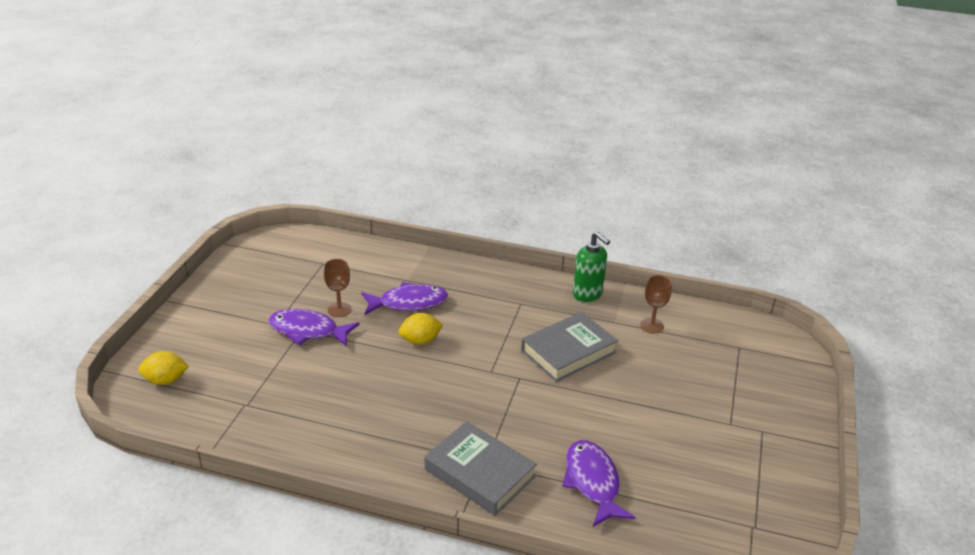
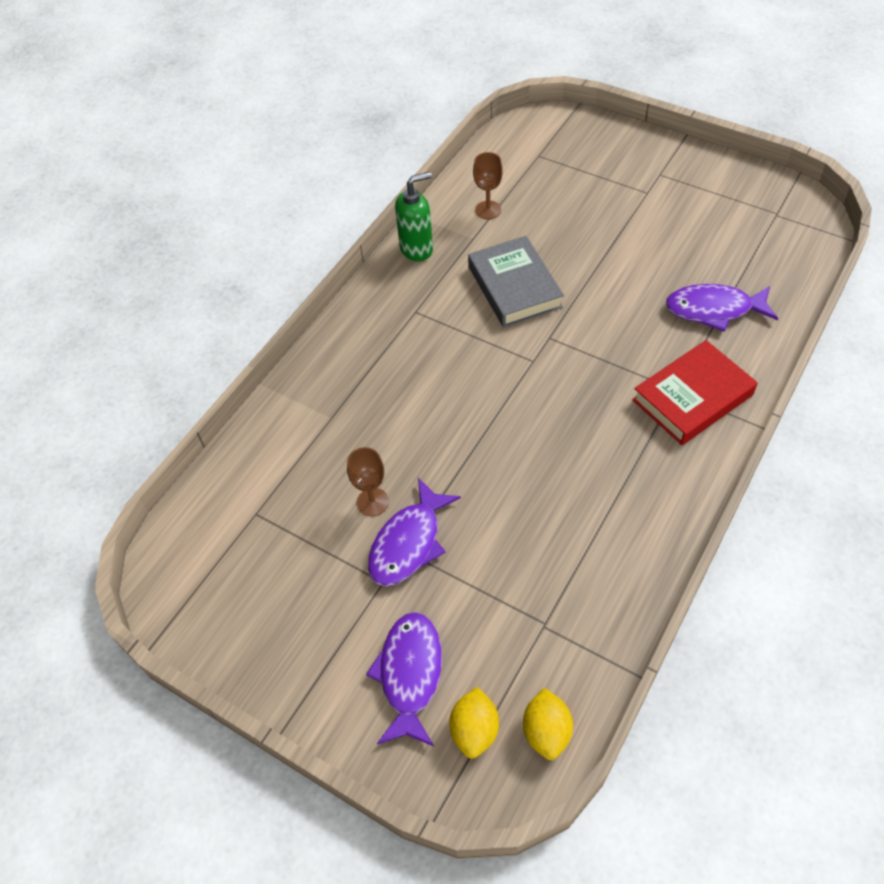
camera: 70 degrees left, 20 degrees up
(408, 303) = (381, 423): purple fish -> purple fish (410, 674)
(420, 340) = (461, 420): yellow lemon -> yellow lemon (546, 731)
(479, 473) = (692, 397): grey book -> red book

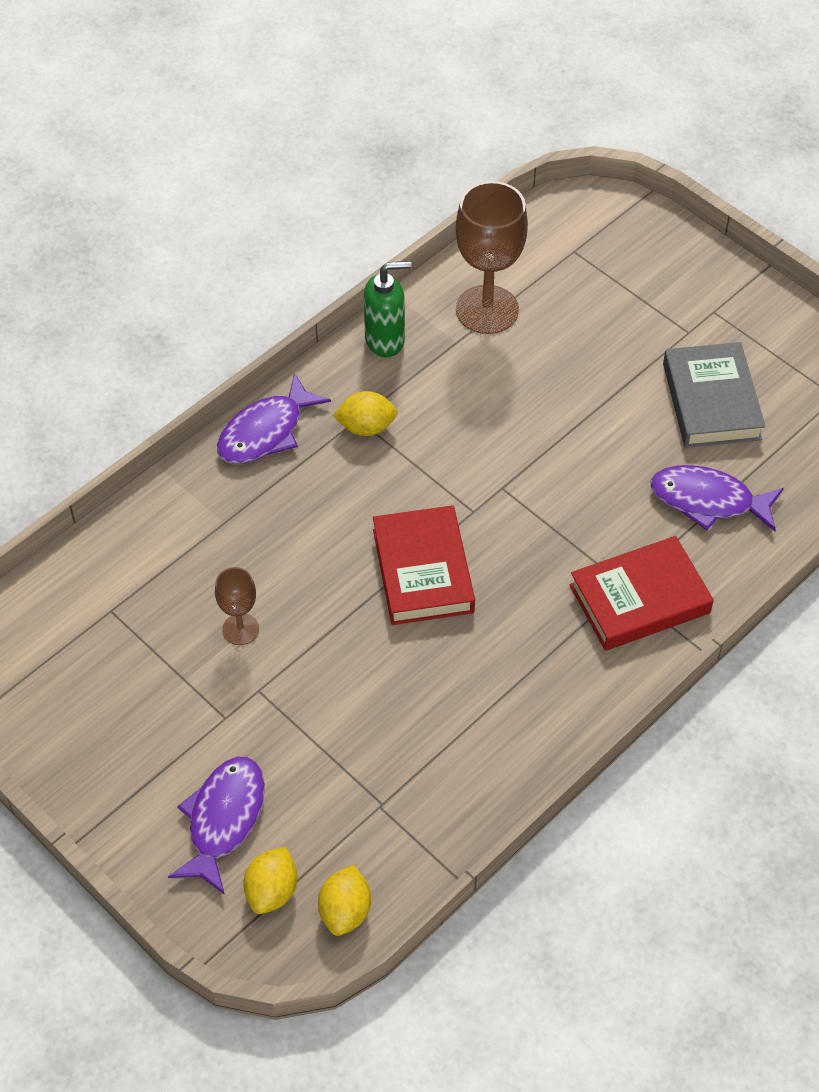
camera: 10 degrees right, 0 degrees up
(409, 543) = (266, 683): purple fish -> purple fish (266, 432)
(424, 316) = (366, 427): none -> yellow lemon
(488, 210) = (487, 310): brown goblet -> brown goblet, size x1.93
(509, 417) = (423, 571): none -> red book
(514, 287) = (483, 416): grey book -> grey book (711, 401)

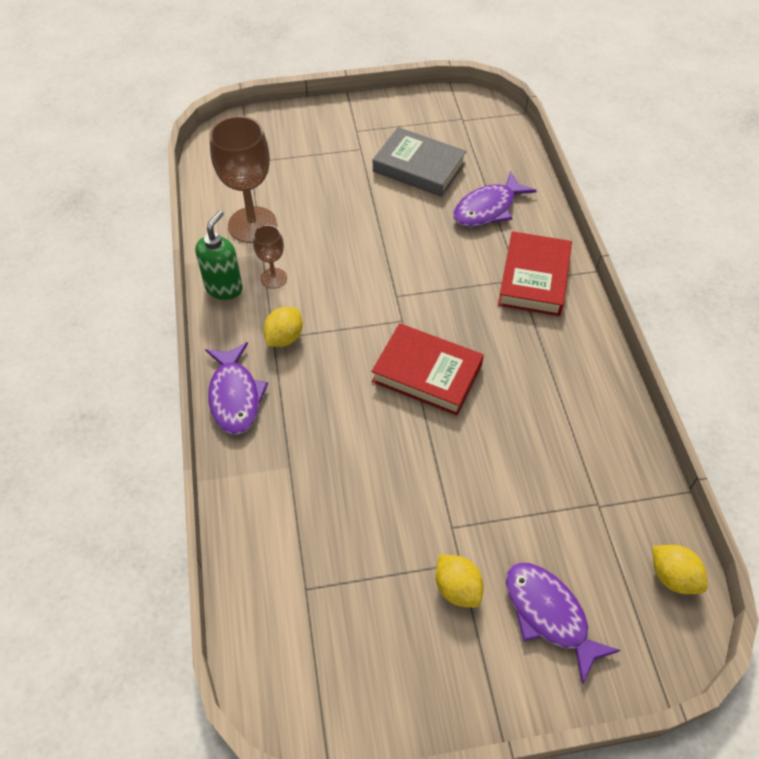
camera: 55 degrees left, 0 degrees up
(240, 629) = (391, 509): brown goblet -> brown goblet (273, 278)
(272, 891) = (630, 616): yellow lemon -> yellow lemon (457, 588)

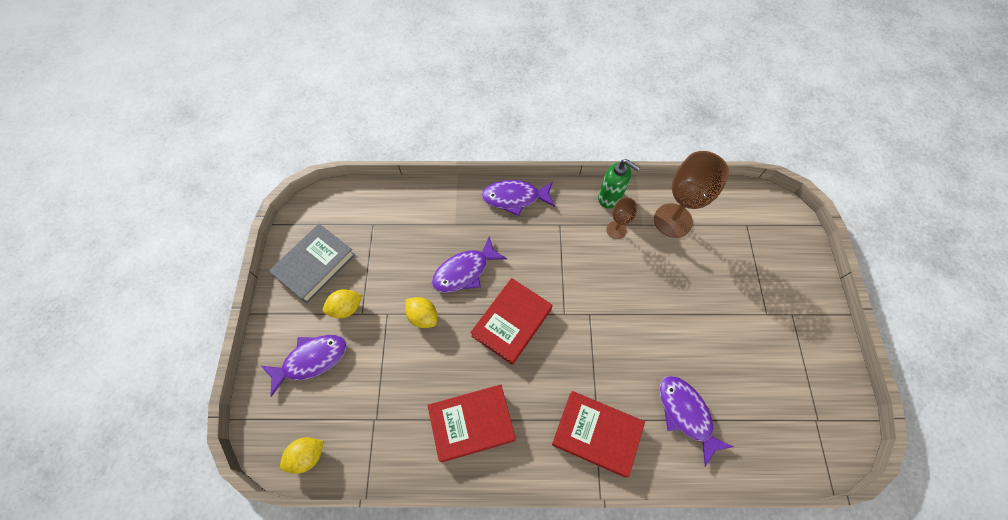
camera: 100 degrees right, 10 degrees up
(284, 338) = (559, 231): yellow lemon -> yellow lemon (423, 316)
(365, 440) = (464, 271): none -> purple fish
(418, 167) = (742, 361): grey book -> grey book (315, 265)
(565, 395) = (472, 423): none -> red book

